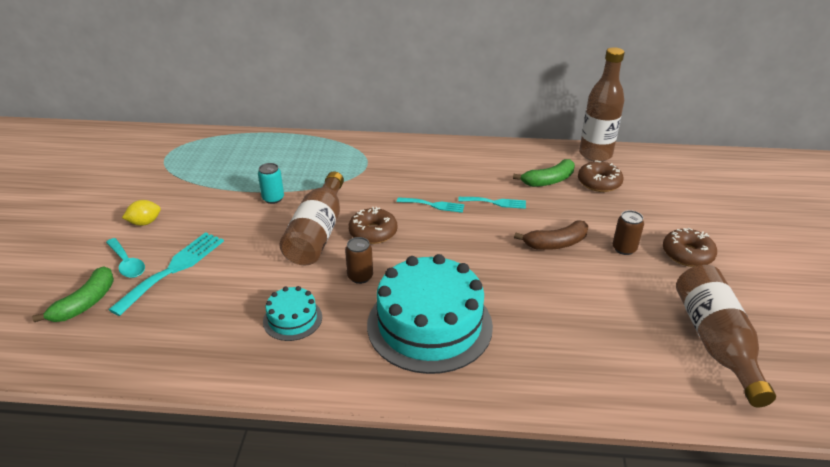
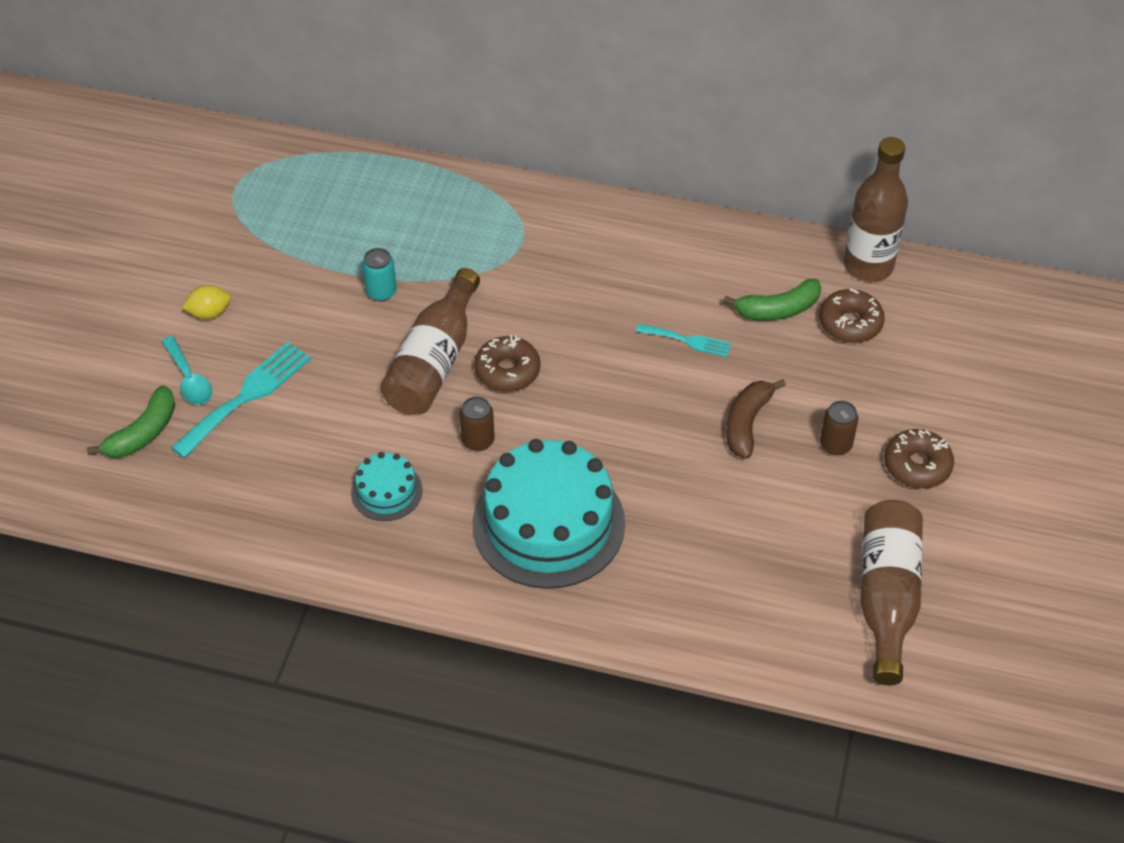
camera: 10 degrees right, 15 degrees up
(433, 205) = (600, 334): turquoise fork -> none
(556, 243) = (747, 423): brown banana -> brown banana turned 120 degrees clockwise

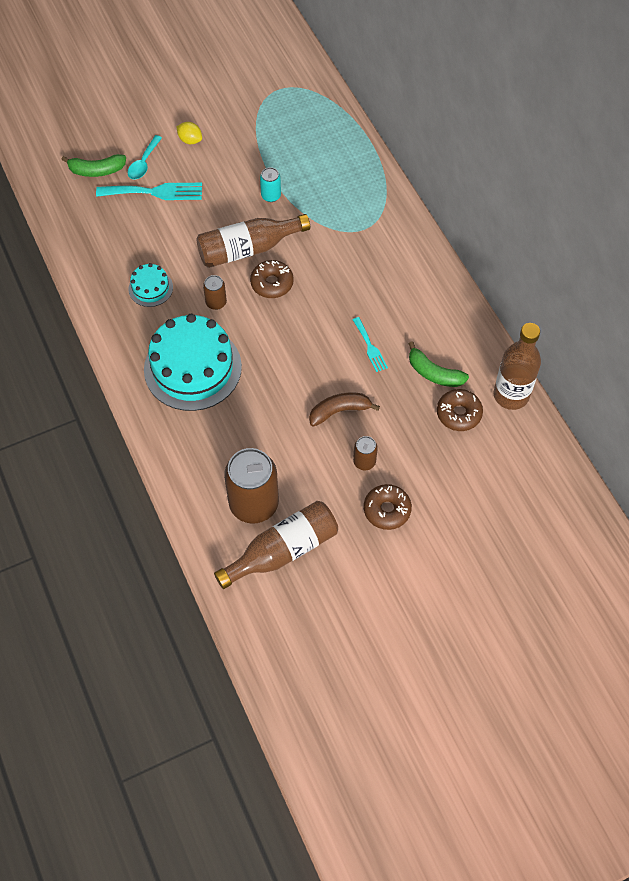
camera: 50 degrees right, 10 degrees up
(798, 584) = (254, 504): none -> brown can

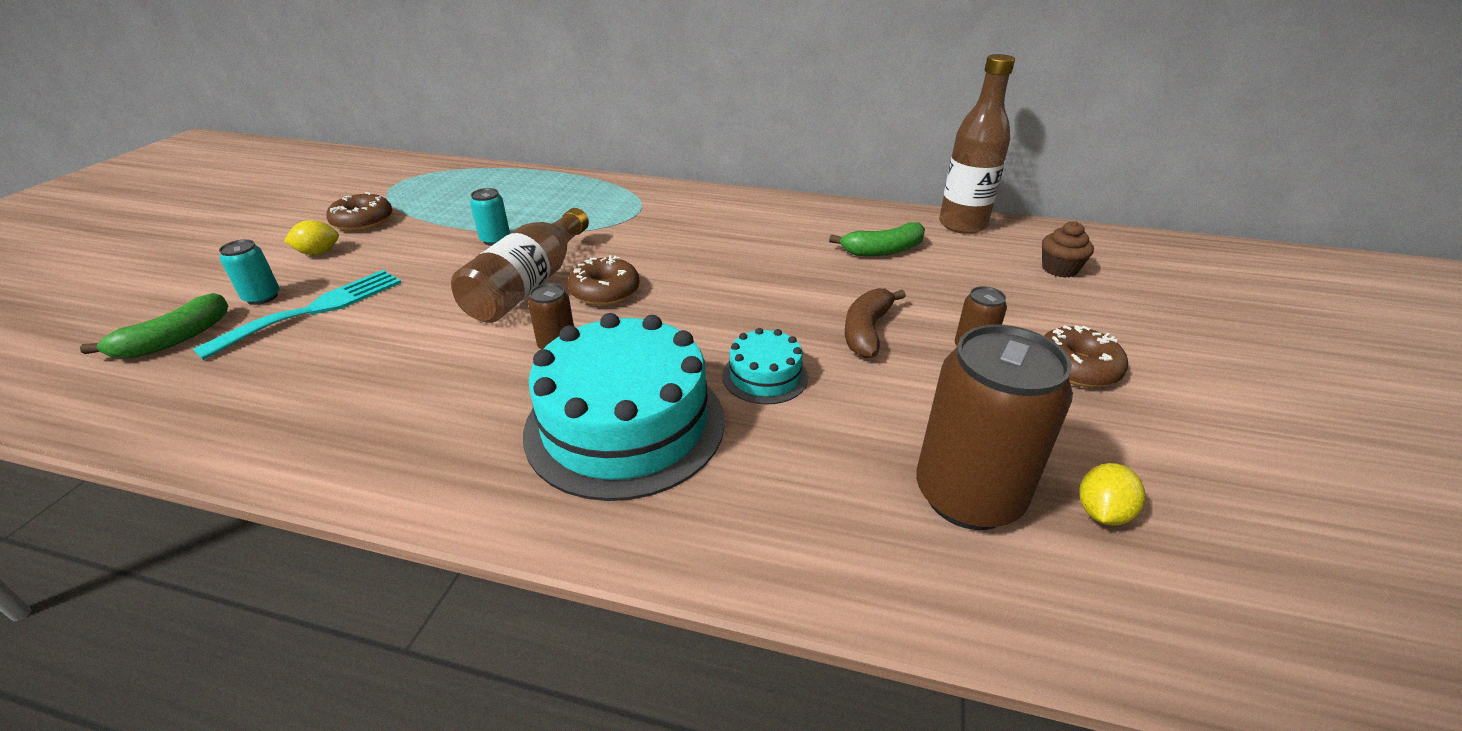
camera: 50 degrees left, 25 degrees down
(144, 163) = (262, 297): turquoise spoon -> turquoise can
(150, 288) = (430, 392): turquoise cake -> turquoise cake (765, 376)
(283, 551) = (1101, 512): brown bottle -> yellow lemon
(370, 347) = (795, 270): turquoise fork -> none
(458, 413) = (958, 259): brown donut -> brown donut (363, 221)
(494, 467) = (1059, 269): none -> brown cupcake

